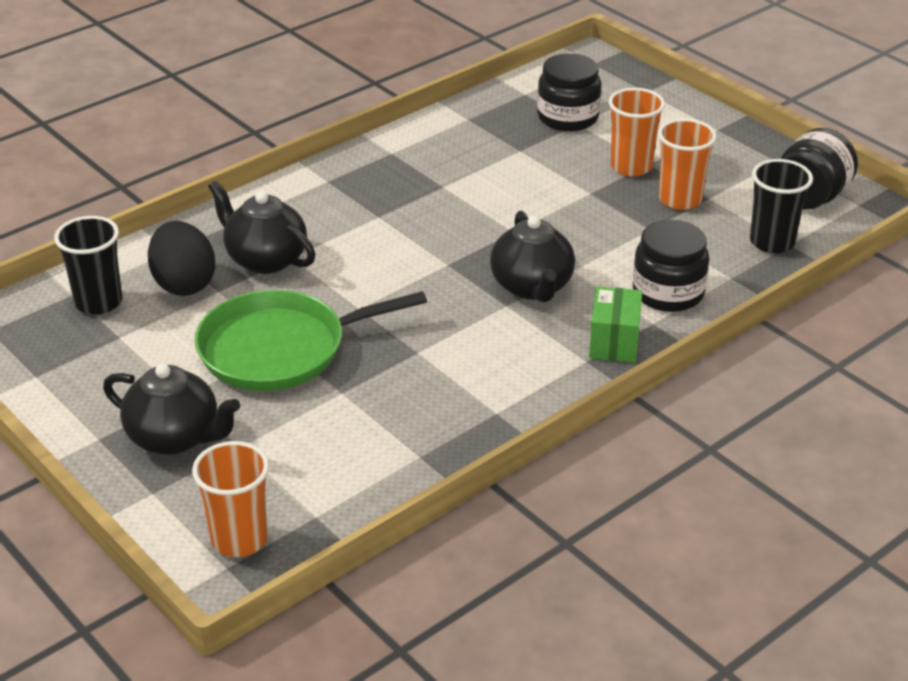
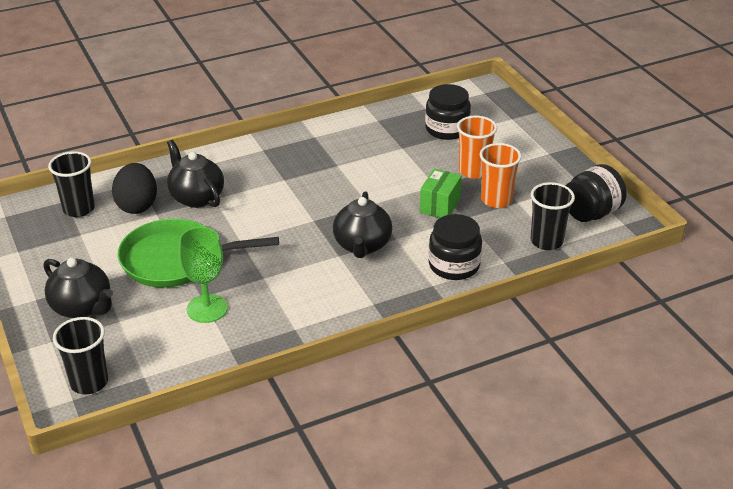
camera: 15 degrees right, 0 degrees up
(239, 539) = (89, 382): orange cup -> black cup
(359, 407) = (207, 309): none -> green goblet
(614, 342) = (399, 294): green box -> green box (440, 206)

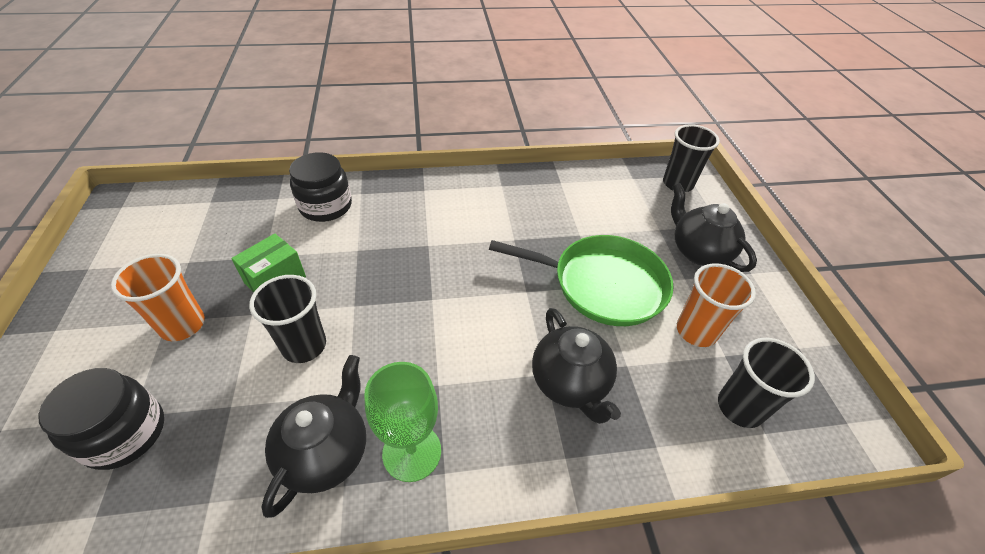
camera: 165 degrees left, 10 degrees up
(137, 205) = (655, 390): black egg -> none
(207, 309) = (575, 221): green goblet -> green goblet (412, 452)
(362, 246) = (397, 250): black teapot -> black teapot (326, 452)
(496, 200) = (206, 271): orange cup -> orange cup (696, 331)
(546, 241) = (216, 208): black cup -> black cup (304, 346)
(591, 213) = (133, 226): black jar -> none

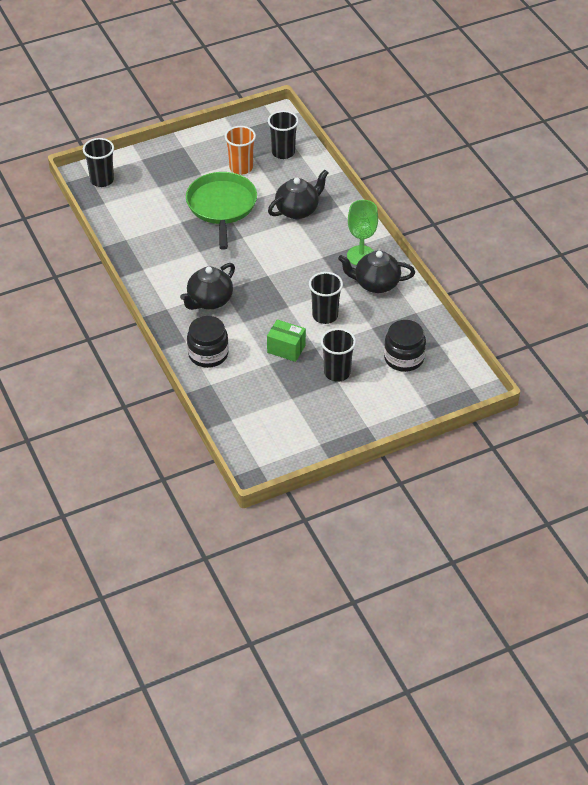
camera: 105 degrees left, 0 degrees up
(182, 325) = (337, 373): orange cup -> black cup
(698, 251) = (173, 168): black teapot -> black teapot (209, 301)

